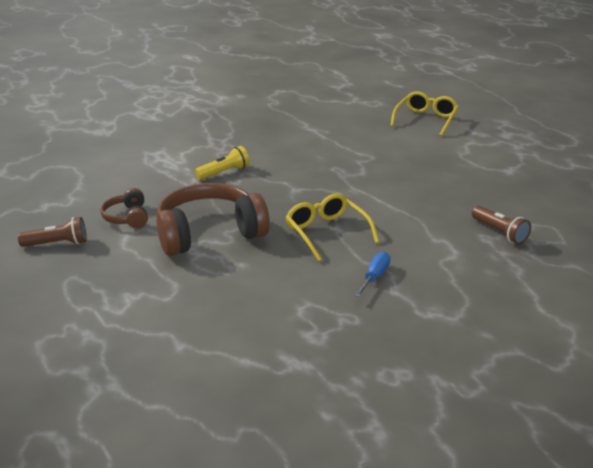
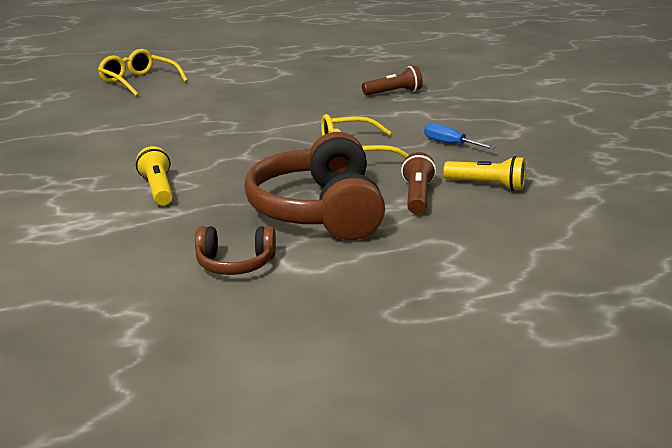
camera: 75 degrees left, 5 degrees down
(57, 243) = (279, 326): brown flashlight -> brown flashlight (417, 196)
(286, 303) = (487, 185): none -> yellow flashlight

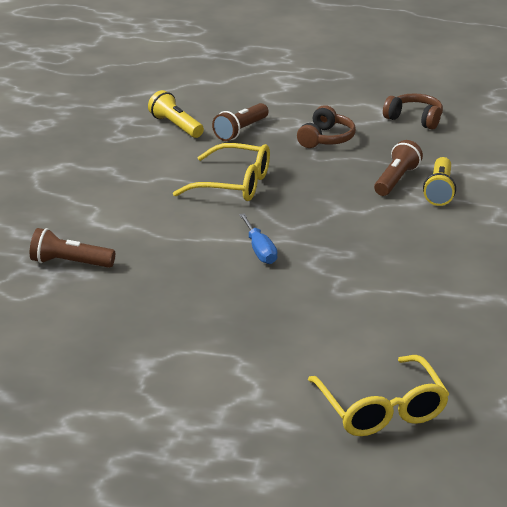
camera: 150 degrees left, 5 degrees up
(208, 189) = (396, 180): none -> brown flashlight
(319, 211) = (326, 139): brown headphones -> brown headphones, size x0.49
(450, 144) = (137, 170): blue screwdriver -> blue screwdriver (259, 250)

